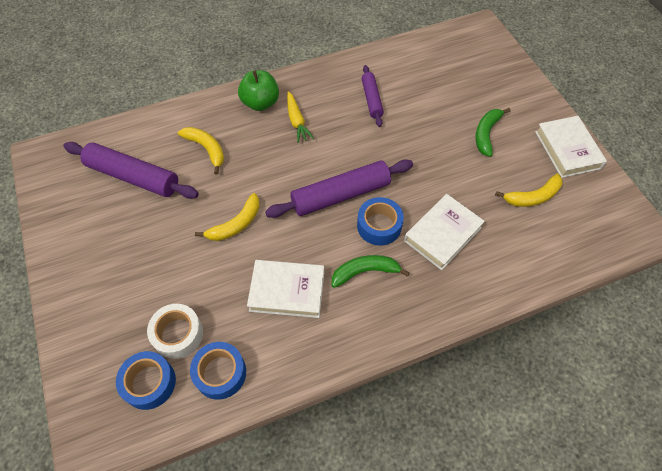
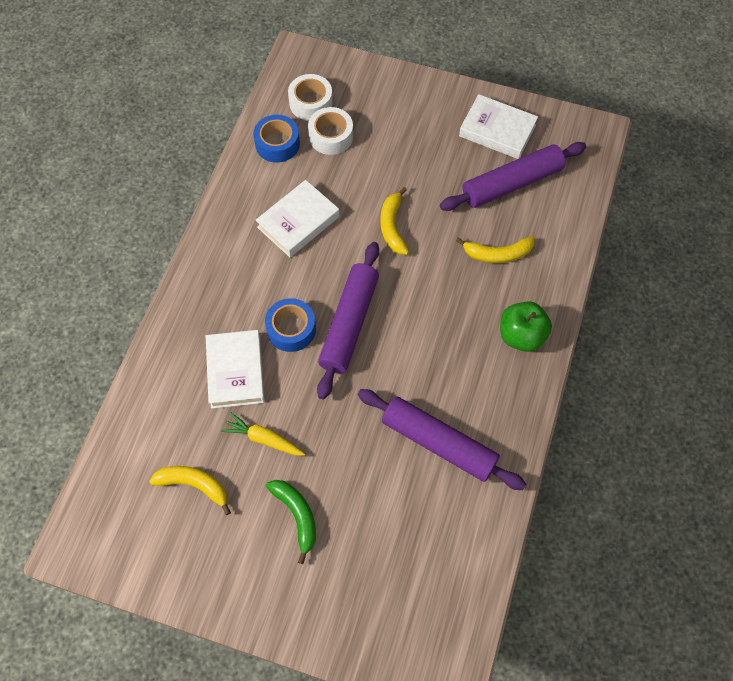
camera: 130 degrees right, 5 degrees up
(149, 383) = (311, 103): blue tape -> white tape
(297, 121) = (469, 351): yellow carrot -> yellow carrot (264, 439)
(365, 272) = (261, 285): green banana -> none
(371, 99) = (439, 443): purple rolling pin -> purple rolling pin, size x1.73
(533, 197) = (194, 485): yellow banana -> yellow banana turned 90 degrees clockwise
(567, 150) = (206, 578): white book -> white book (497, 131)

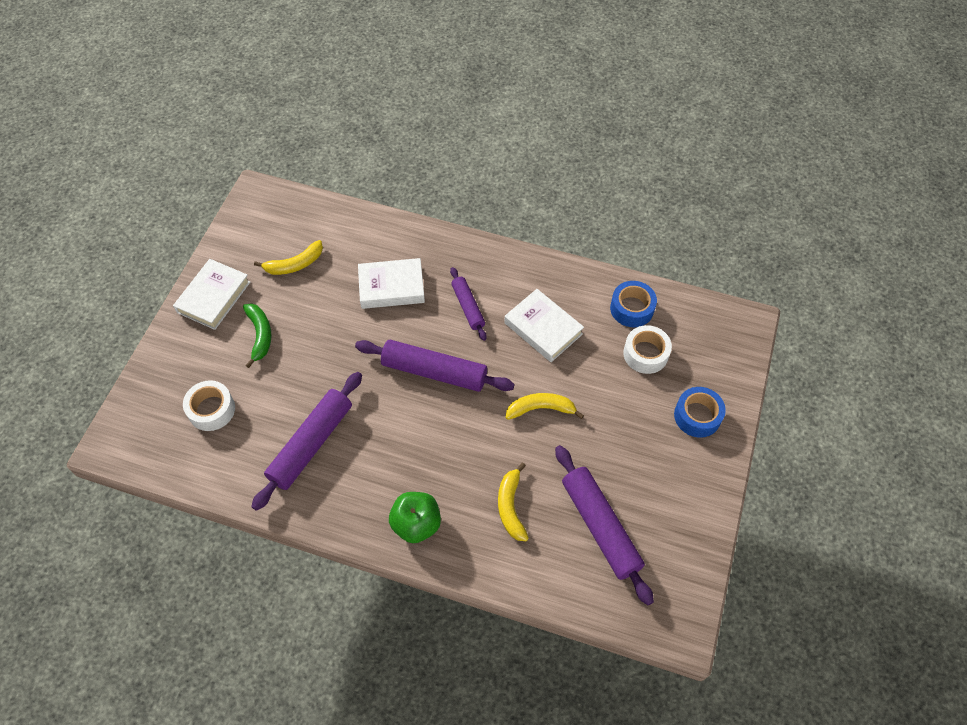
camera: 90 degrees right, 5 degrees down
(194, 485) = (295, 264): yellow banana -> yellow banana turned 45 degrees clockwise
(264, 439) = (329, 309): yellow carrot -> none
(267, 292) = (468, 307): none -> purple rolling pin
(291, 329) = (430, 326): blue tape -> blue tape (697, 416)
(297, 515) = (260, 335): green banana -> green banana turned 75 degrees counterclockwise
(311, 103) = (685, 335): white tape -> white tape (211, 410)
(497, 131) = (670, 515): white book -> white book (213, 297)

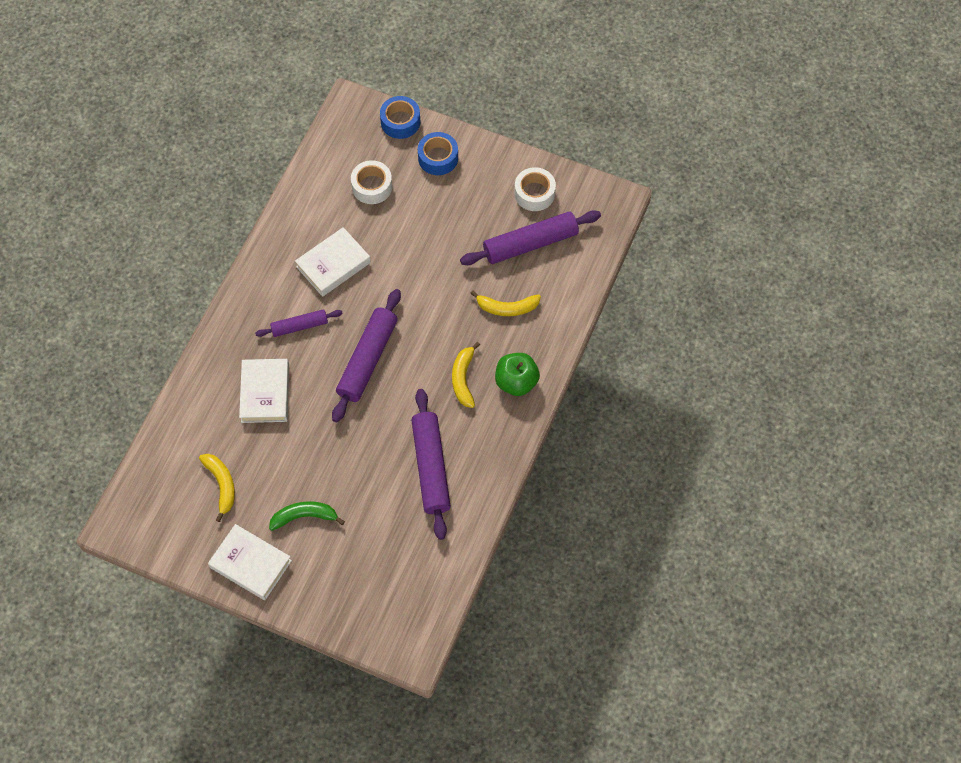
camera: 85 degrees left, 5 degrees up
(211, 410) = (384, 558): white tape -> white tape (534, 193)
(311, 444) = (431, 467): purple rolling pin -> purple rolling pin turned 45 degrees clockwise
(541, 409) = (417, 275): yellow banana -> yellow banana (463, 379)
(632, 308) = (322, 190): blue tape -> blue tape (400, 122)

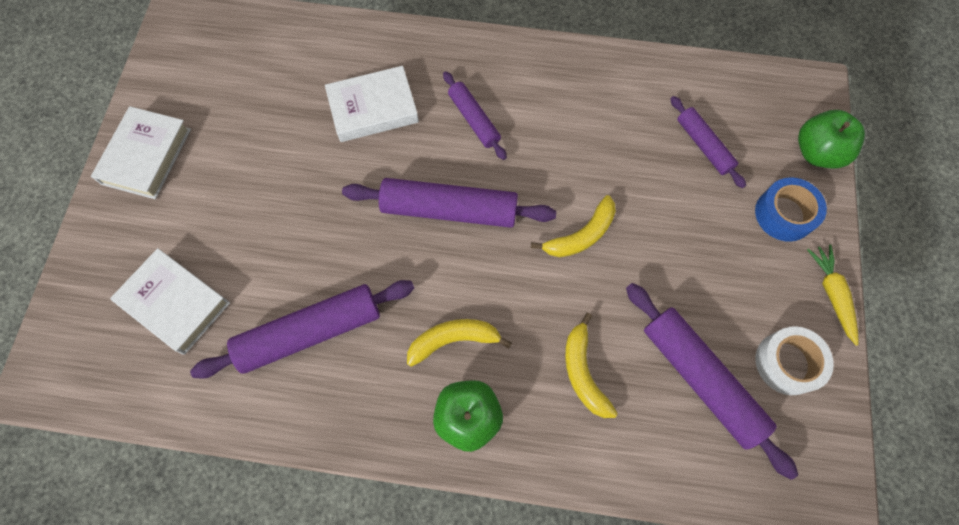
camera: 75 degrees right, 5 degrees up
(221, 485) = (244, 98): yellow banana -> yellow banana (581, 235)
(304, 516) = (216, 197): green banana -> none
(333, 265) = (572, 133): white book -> white book (175, 303)
(372, 186) = (703, 145): white tape -> purple rolling pin
(400, 122) = (817, 152): blue tape -> green apple
(499, 153) = (831, 294): none -> yellow carrot

